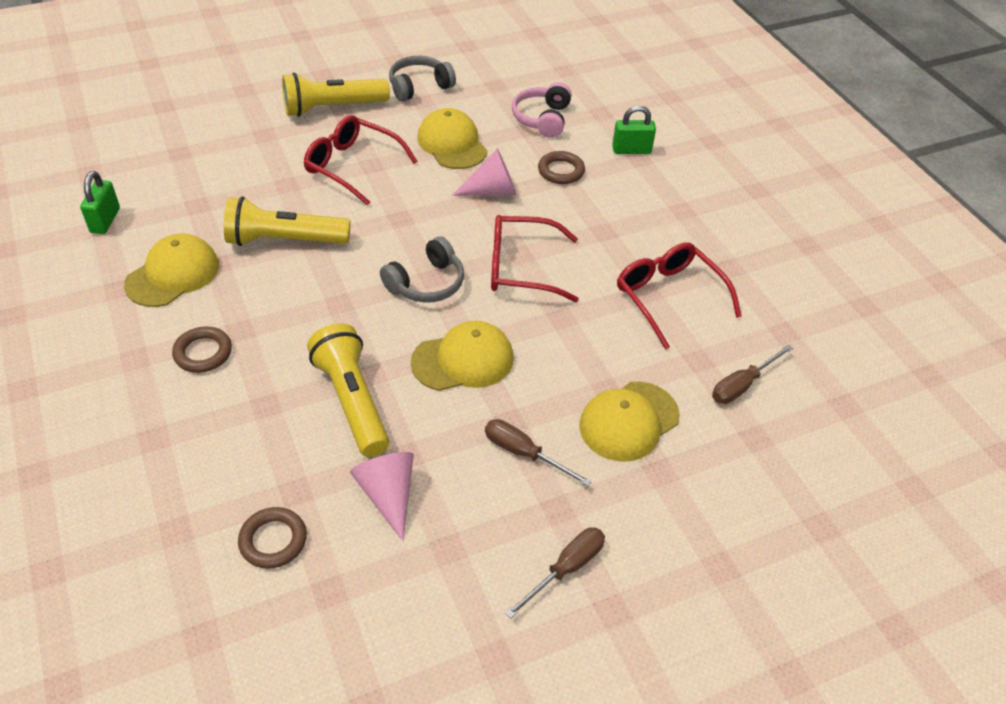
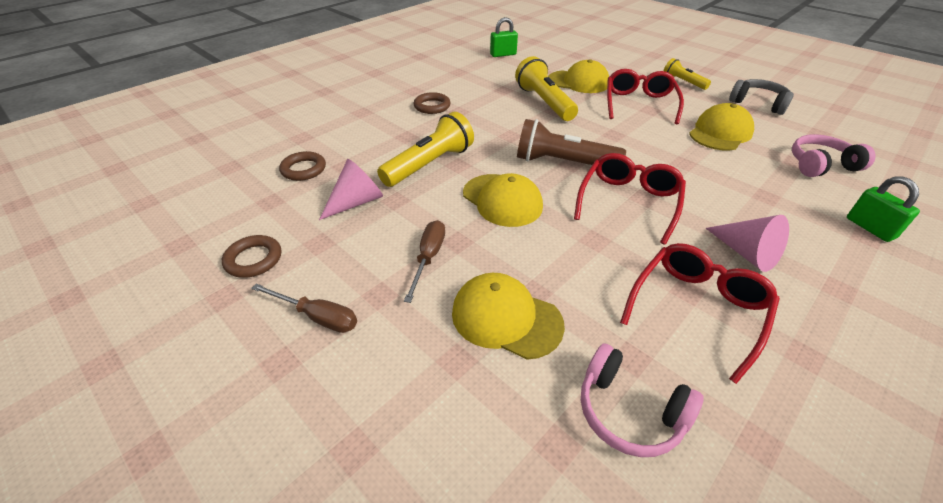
camera: 70 degrees right, 5 degrees down
(173, 274) = (482, 81): yellow cap -> yellow cap (578, 82)
(332, 108) = (683, 82): yellow flashlight -> yellow flashlight, size x0.58
(426, 283) = (563, 163): grey headphones -> brown flashlight
(492, 191) = (696, 164): pink cone -> pink cone (746, 253)
(521, 268) = (628, 202): red glasses -> red glasses turned 45 degrees clockwise
(561, 171) = (772, 192): brown ring -> brown ring (253, 259)
(742, 385) = (629, 411): brown screwdriver -> pink headphones

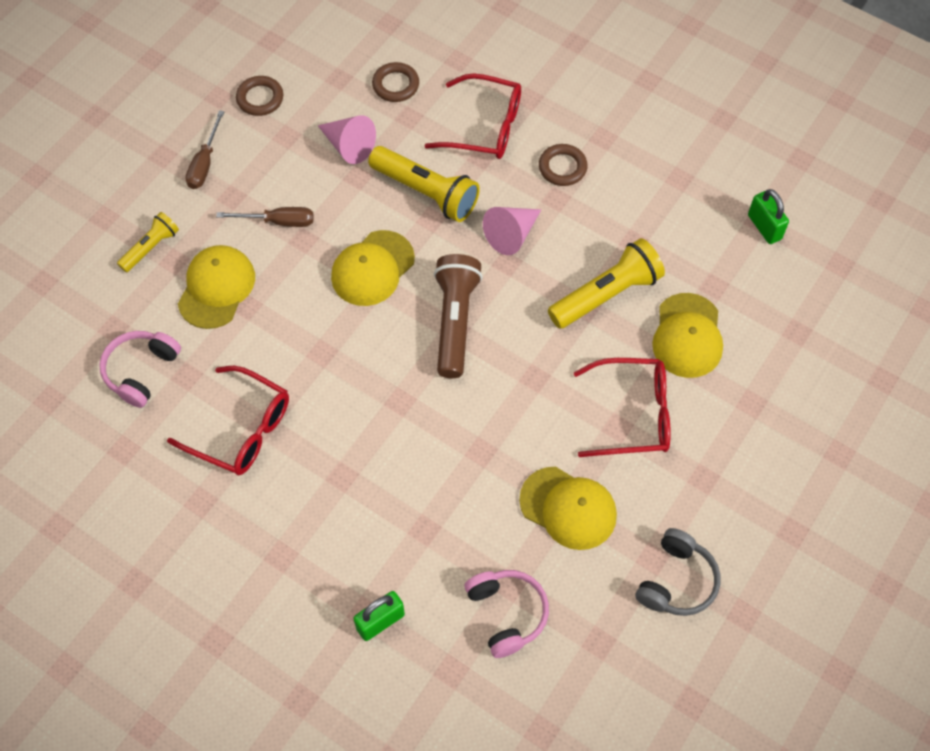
camera: 80 degrees right, 20 degrees up
(628, 202) = (388, 386): red glasses -> red glasses (485, 127)
(683, 82) = (729, 484): yellow flashlight -> yellow flashlight (151, 247)
(746, 253) = (321, 485): pink cone -> pink cone (511, 235)

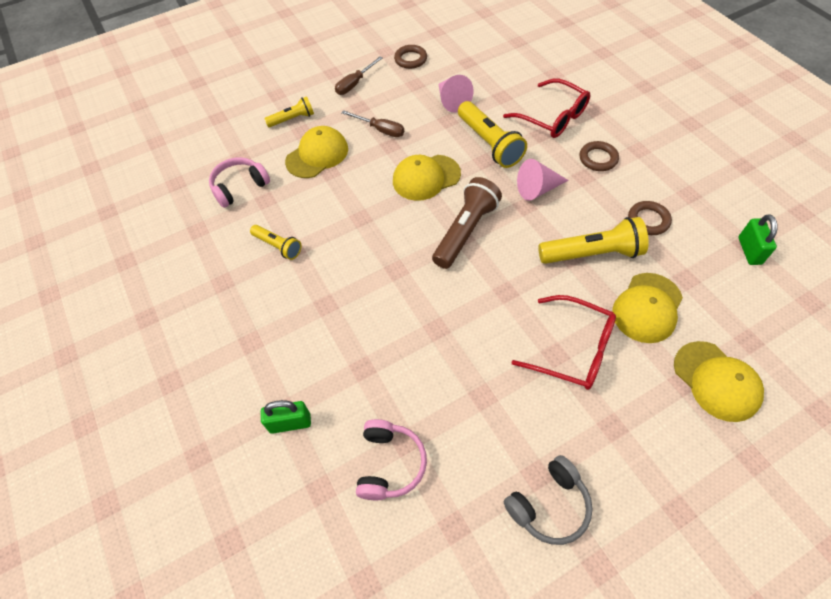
camera: 30 degrees right, 5 degrees down
(241, 429) = (278, 246): red glasses -> yellow flashlight
(395, 85) = (503, 76): brown ring -> brown ring (648, 220)
(568, 508) = (483, 401): yellow cap -> yellow cap (716, 381)

